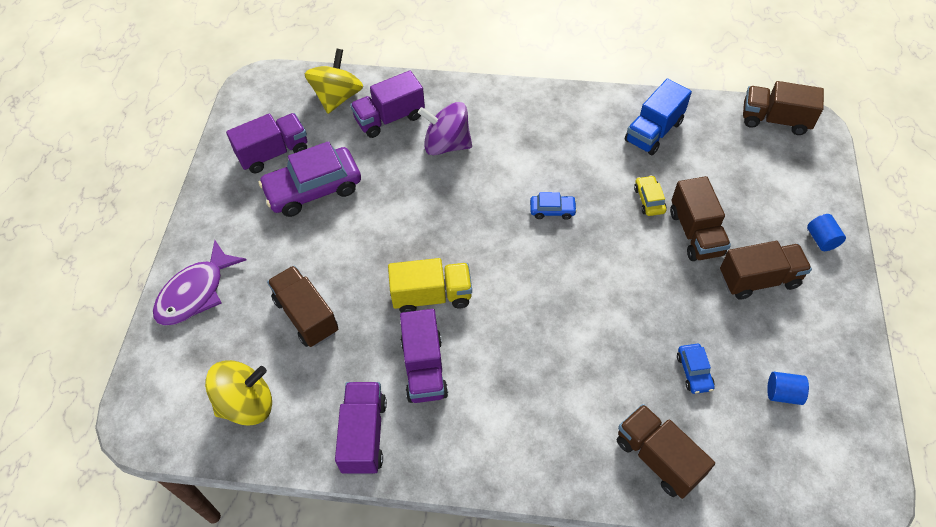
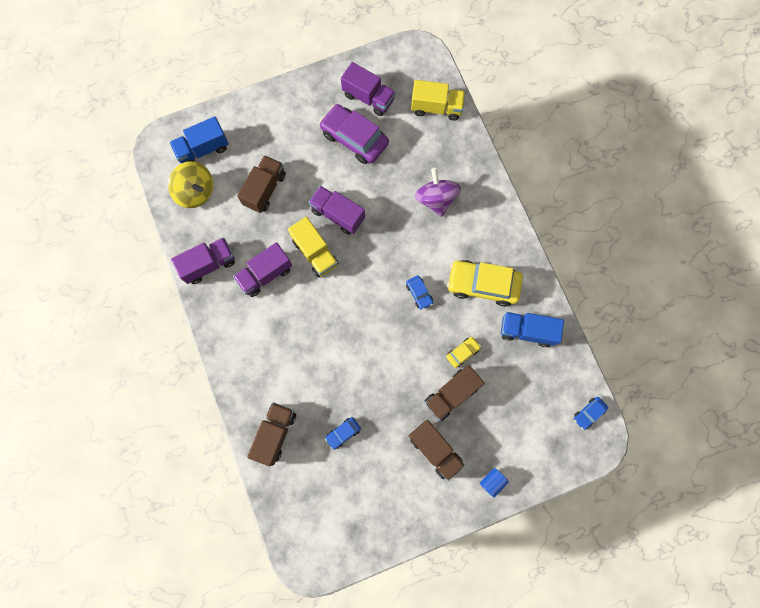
camera: 60 degrees right, 20 degrees up
(192, 366) = (203, 149): none -> blue truck
(195, 292) = (248, 119): purple fish -> none
(337, 97) = (436, 108): yellow spinning top -> yellow truck
(389, 118) = (437, 151): purple truck -> purple truck (338, 214)
(577, 146) = (483, 285): none -> yellow car
(775, 120) = (588, 413): brown truck -> blue car
(783, 393) = (355, 493): blue cylinder -> none

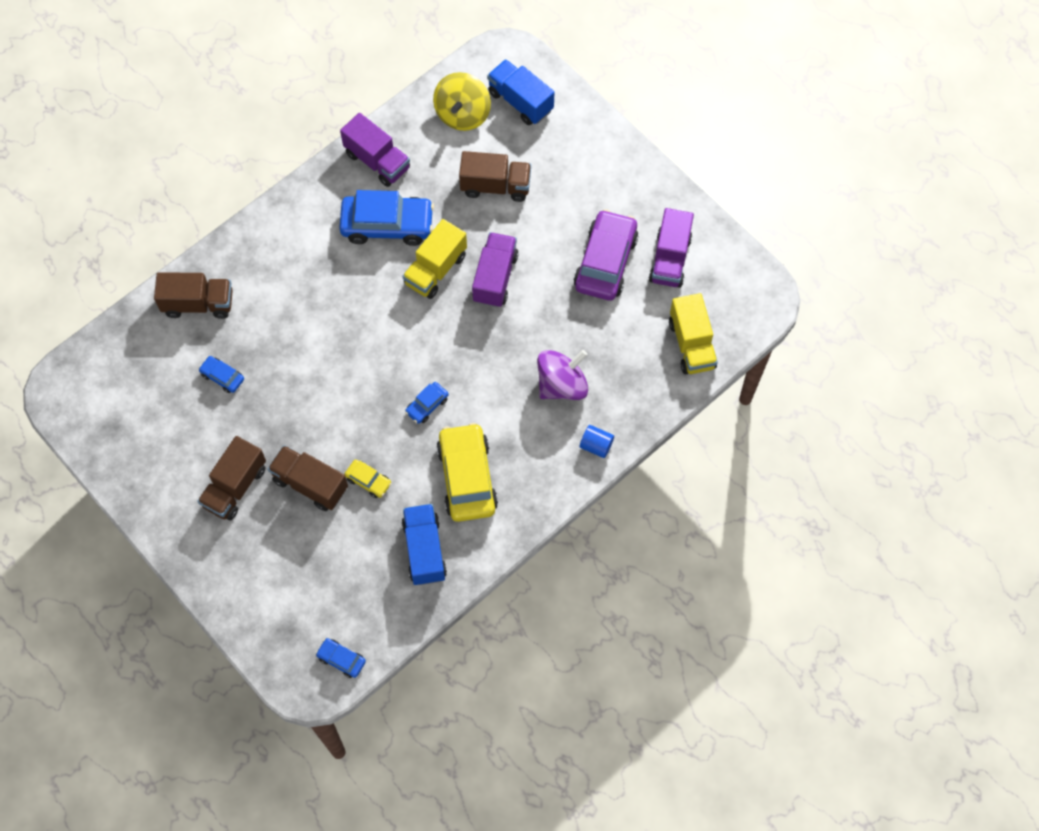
camera: 70 degrees right, 10 degrees down
(265, 274) = (387, 225): purple truck -> blue car
(492, 481) = (216, 566): blue cylinder -> blue cylinder (596, 445)

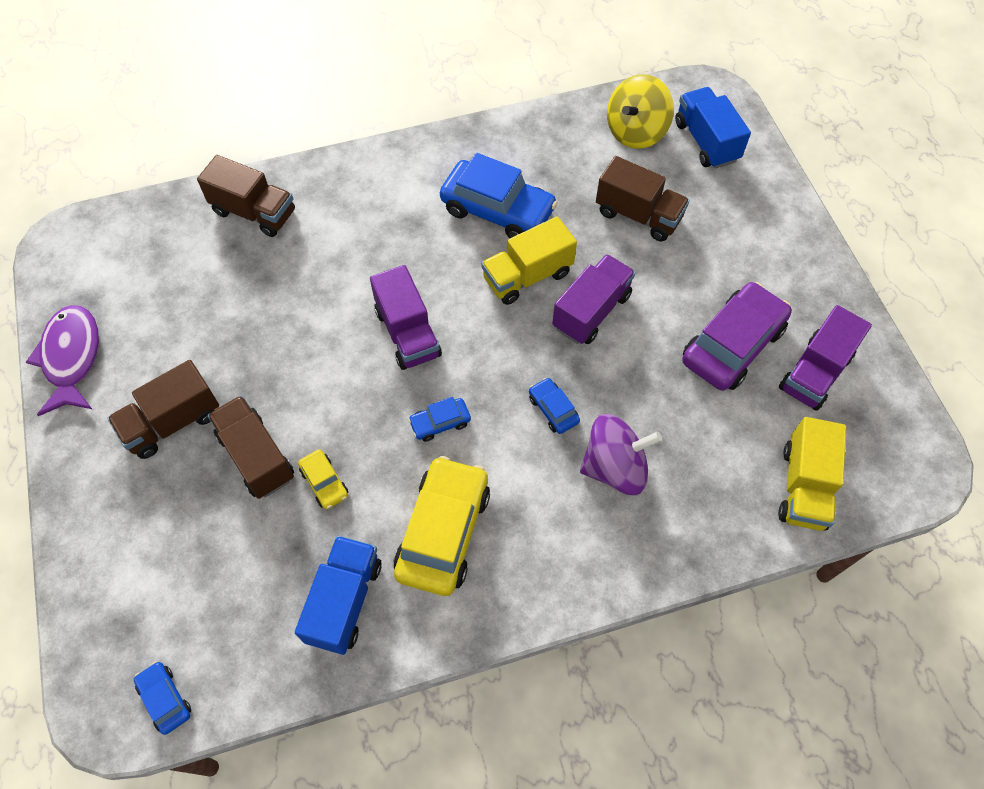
camera: 25 degrees right, 5 degrees down
(129, 474) = (72, 358): none -> purple fish
(222, 377) = (233, 296): blue car -> blue car (553, 409)
(377, 161) = (520, 144): purple truck -> purple truck (408, 333)
(596, 445) = (625, 563): blue cylinder -> none

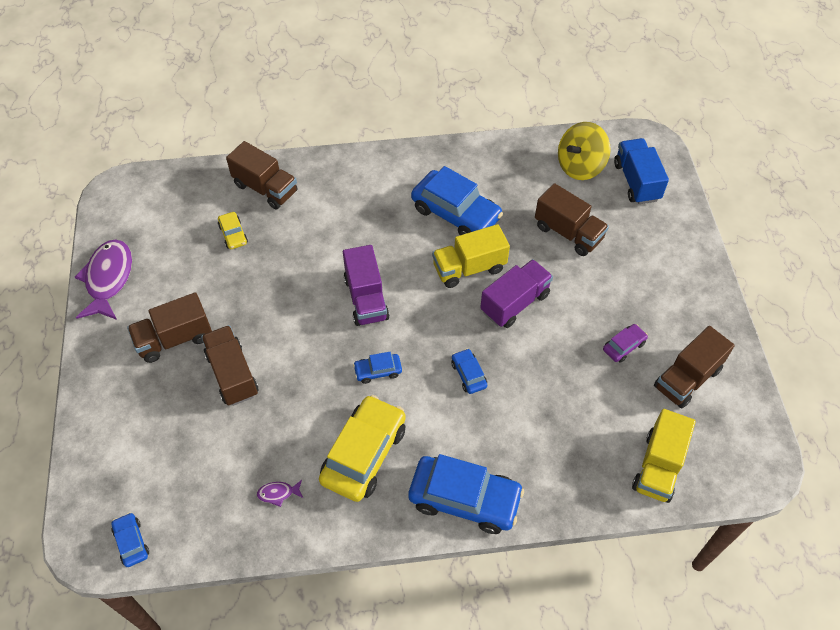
camera: 10 degrees right, 5 degrees down
(324, 483) = (280, 402): yellow car -> yellow car (233, 234)
(344, 601) = (278, 493): blue truck -> purple fish
(579, 568) = (464, 499): none -> blue car
(615, 467) = (508, 427): purple spinning top -> none
(732, 345) = (624, 346): purple car -> purple car, size x0.47
(815, 372) = (687, 378): purple truck -> brown truck

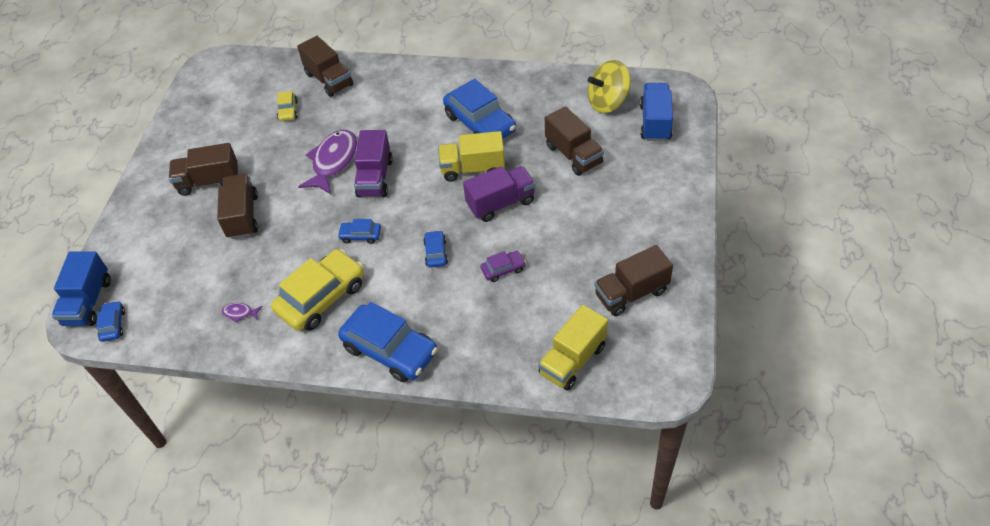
camera: 20 degrees right, 5 degrees down
(88, 520) = (88, 302): none -> blue truck
(108, 279) = (178, 128): purple fish -> purple fish (333, 162)
(624, 346) = (584, 256): purple car -> purple car (503, 269)

